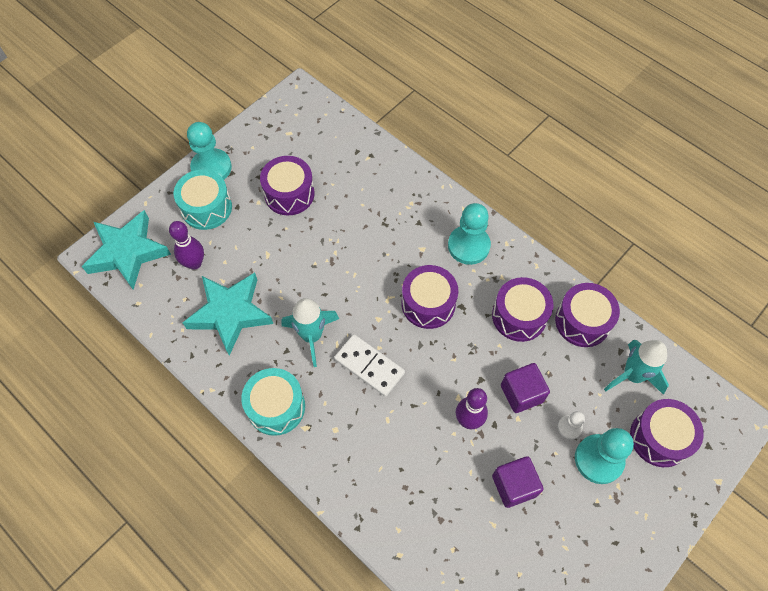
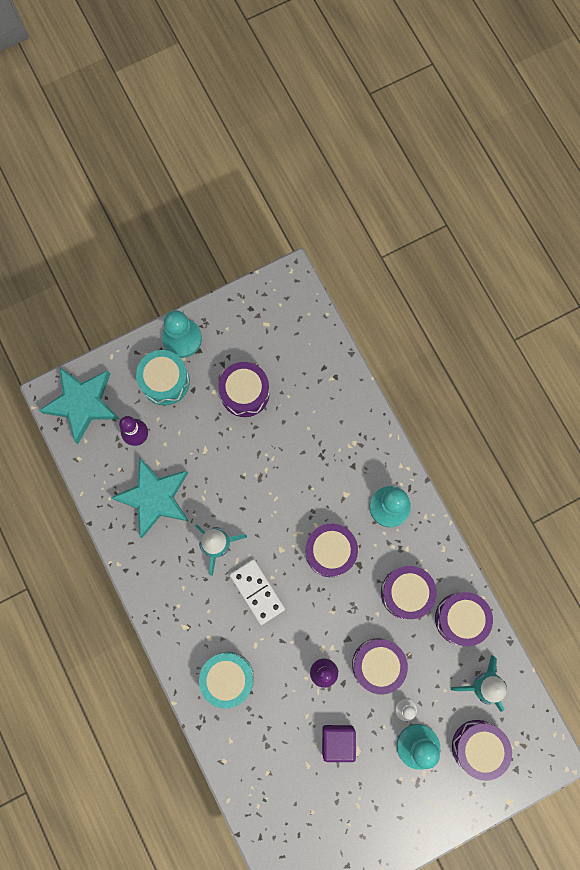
camera: 20 degrees right, 15 degrees up
(276, 407) = (167, 600): turquoise drum -> turquoise drum (227, 678)
(521, 393) = (378, 664): purple cube -> purple drum

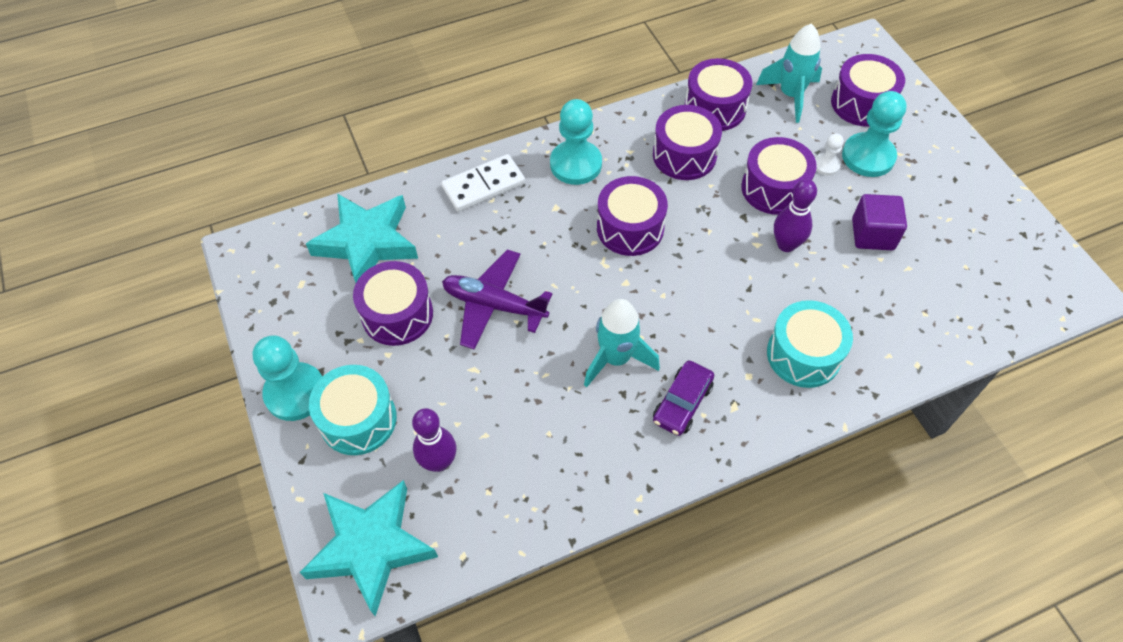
camera: 85 degrees left, 20 degrees down
(154, 498) = (539, 441): turquoise star -> turquoise star (366, 242)
(186, 591) = (682, 403): none -> purple car
(256, 458) = (494, 305): none -> purple plane
(257, 591) = (682, 313): white domino -> white domino (483, 185)

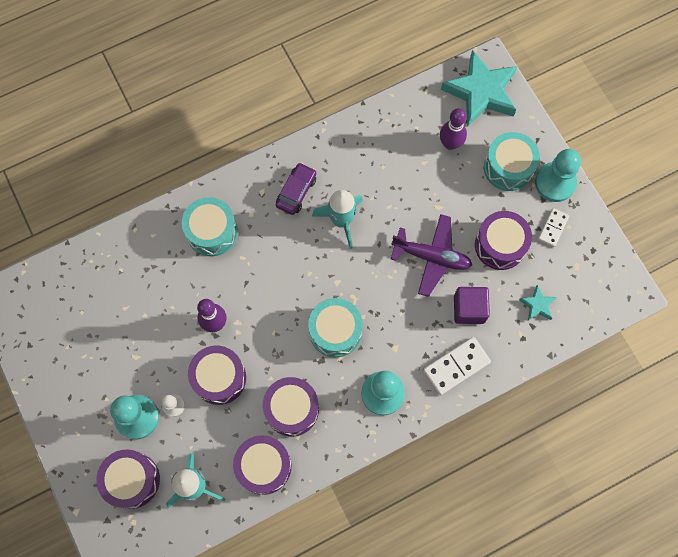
camera: 175 degrees right, 15 degrees up
(318, 332) = (553, 228): none -> white domino
(366, 242) = (537, 305): turquoise star -> turquoise star, size x0.45
(630, 228) = (335, 331): purple drum -> turquoise drum
(872, 234) = (147, 337): purple cube -> purple cube (469, 309)

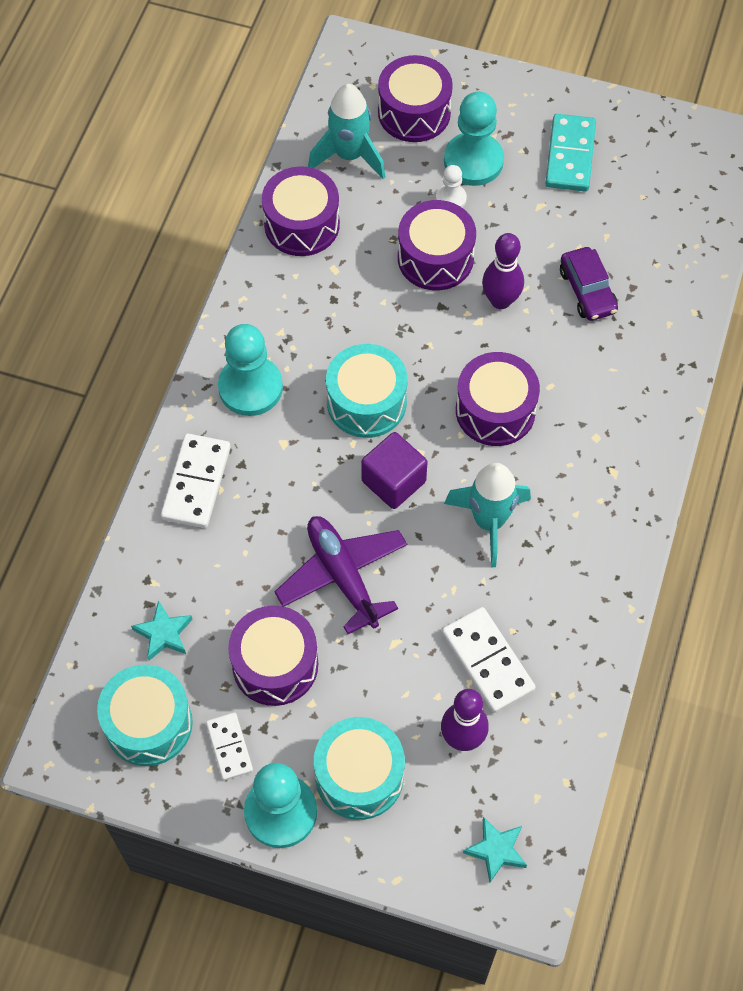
camera: 135 degrees right, 10 degrees down
(87, 371) = (570, 155): none -> turquoise domino
(212, 232) = (613, 381): turquoise drum -> turquoise drum (148, 723)
(292, 409) = (330, 294): purple drum -> purple drum (495, 410)
(296, 191) = (576, 507): purple car -> purple car (587, 291)
(407, 163) = (488, 661): none -> white domino
(432, 257) = (342, 576): purple plane -> purple plane turned 90 degrees clockwise
(469, 309) = (241, 556): purple cube -> purple cube (393, 481)
(481, 92) = (496, 850): turquoise star -> turquoise star, size x0.45

